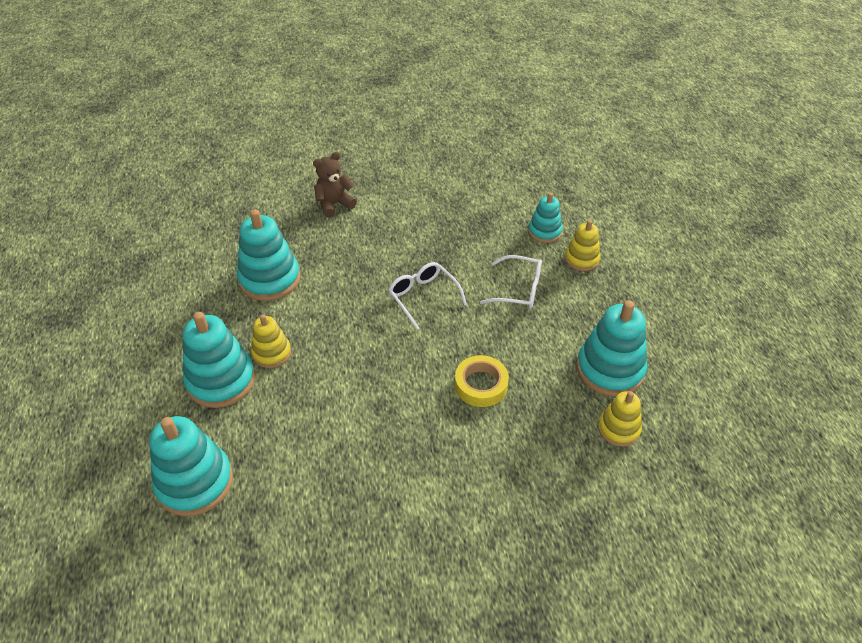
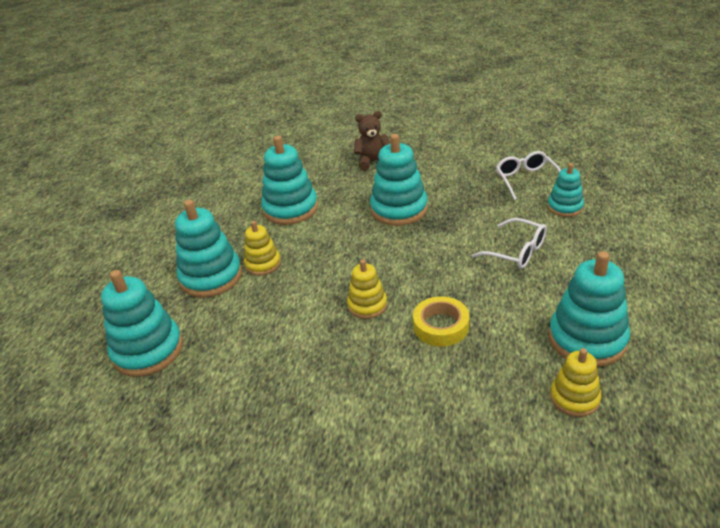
camera: 25 degrees right, 10 degrees down
(387, 260) = (399, 209): none -> turquoise stacking toy
(423, 297) = (418, 243): white glasses -> white glasses (526, 180)
(582, 259) = (595, 235): yellow stacking toy -> yellow stacking toy (367, 305)

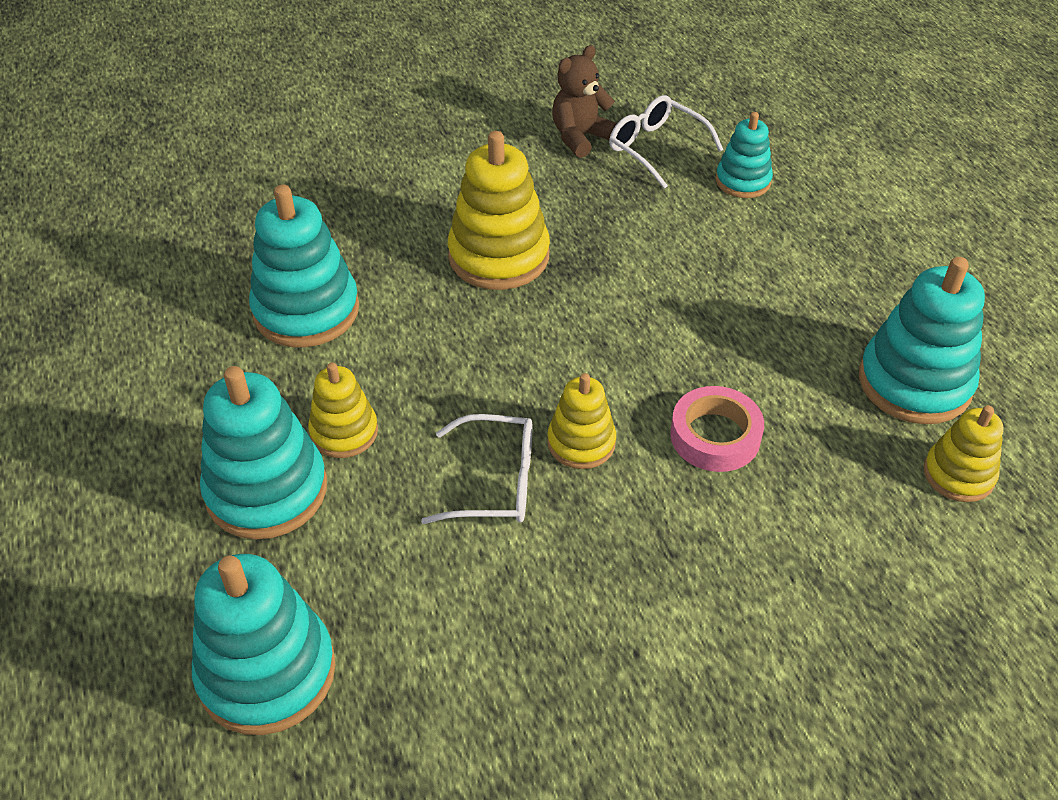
camera: 35 degrees left, 10 degrees up
(373, 162) = (383, 177): brown teddy bear -> brown teddy bear (580, 137)
(399, 209) = (499, 256): turquoise stacking toy -> yellow stacking toy
(441, 326) = (715, 436): yellow tape -> pink tape
(517, 251) = (730, 276): white glasses -> white glasses (495, 482)

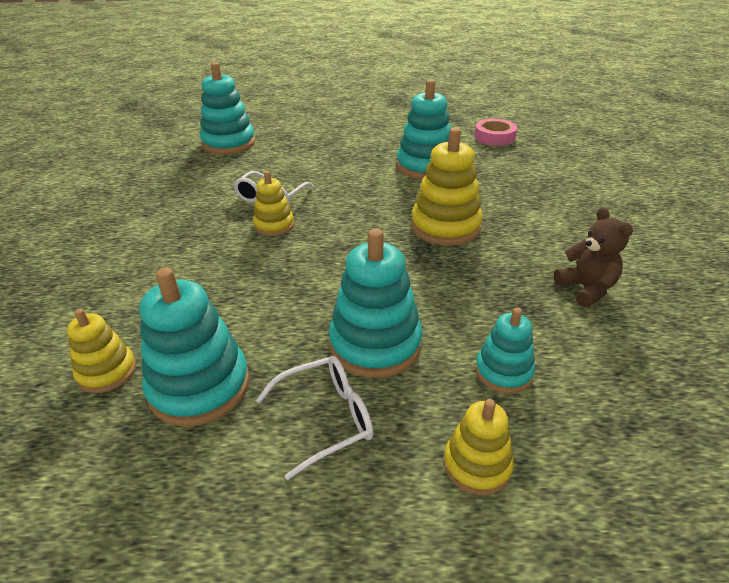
camera: 110 degrees right, 10 degrees down
(266, 490) = (314, 149): turquoise stacking toy -> turquoise stacking toy (375, 344)
(344, 432) = (334, 167): yellow stacking toy -> yellow stacking toy (477, 465)
(655, 148) = (566, 328): white glasses -> white glasses (327, 418)
(715, 436) = (238, 271): pink tape -> pink tape (494, 137)

